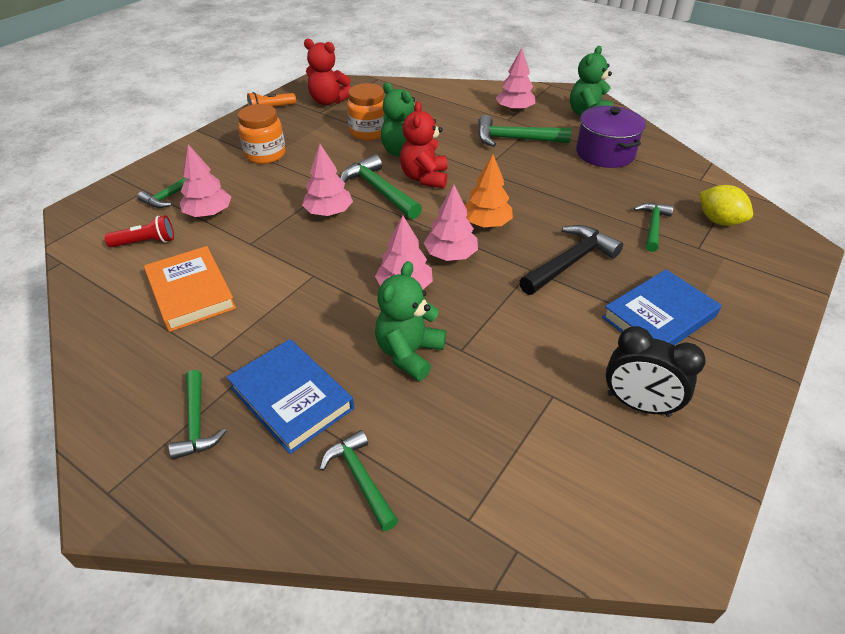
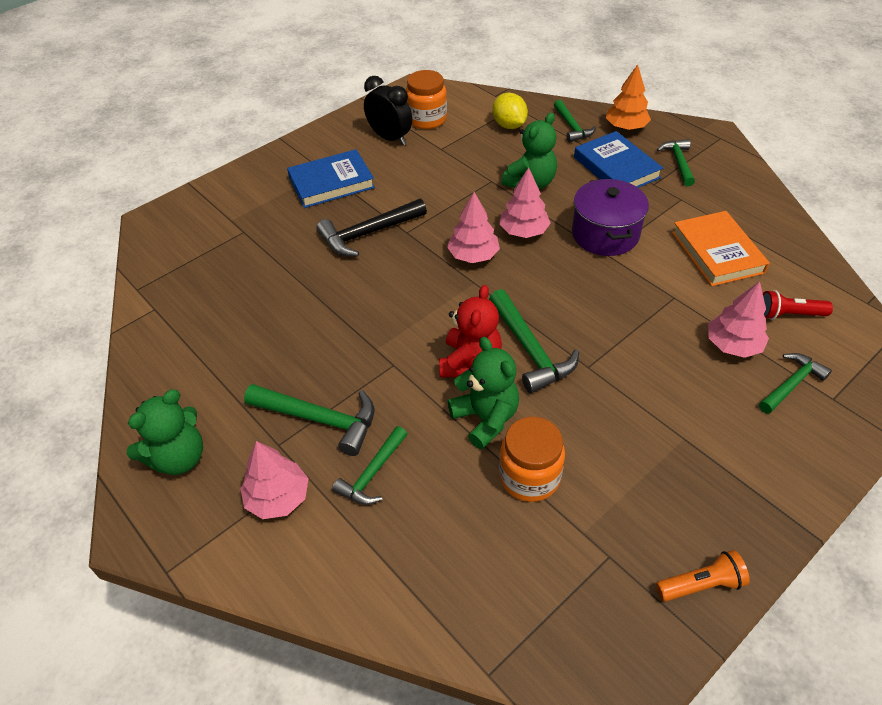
camera: 165 degrees left, 5 degrees up
(265, 155) = (686, 447): orange jar -> orange jar (427, 119)
(328, 101) = (594, 594): red teddy bear -> none
(328, 212) = (591, 325): pink tree -> none
(486, 223) = (424, 285): orange tree -> orange tree (626, 127)
(605, 153) = (222, 369): purple pot -> purple pot (605, 234)
(652, 226) = (263, 258): green hammer -> green hammer (373, 473)
(719, 221) = (195, 254): yellow lemon -> yellow lemon (509, 125)

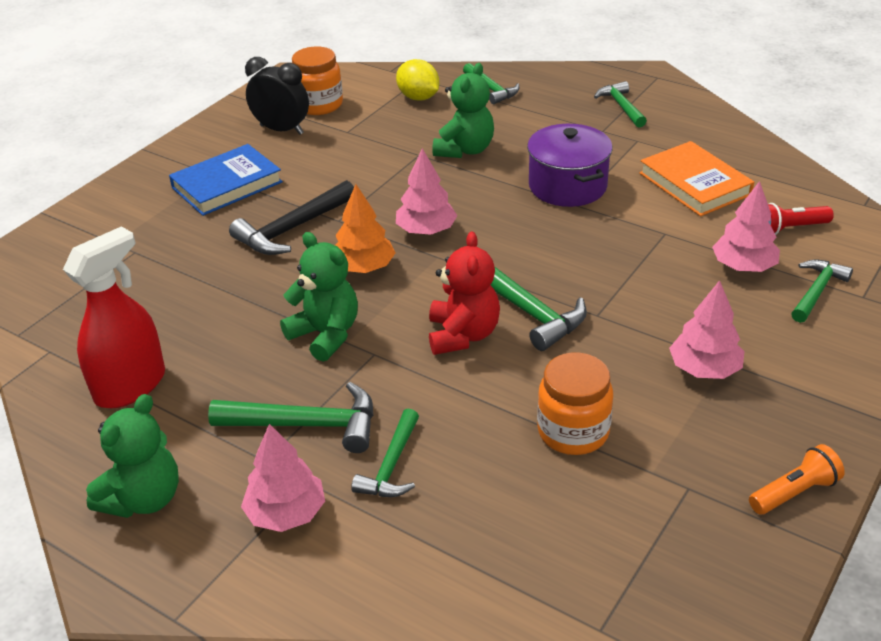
camera: 15 degrees left, 10 degrees down
(201, 353) = (130, 386): none -> red spray bottle
(485, 418) = (502, 386): green teddy bear -> green teddy bear (325, 335)
(523, 231) = (475, 198): pink tree -> pink tree (704, 369)
(616, 167) = (555, 121): blue book -> none
(626, 127) = (551, 81): orange tree -> orange tree (364, 267)

